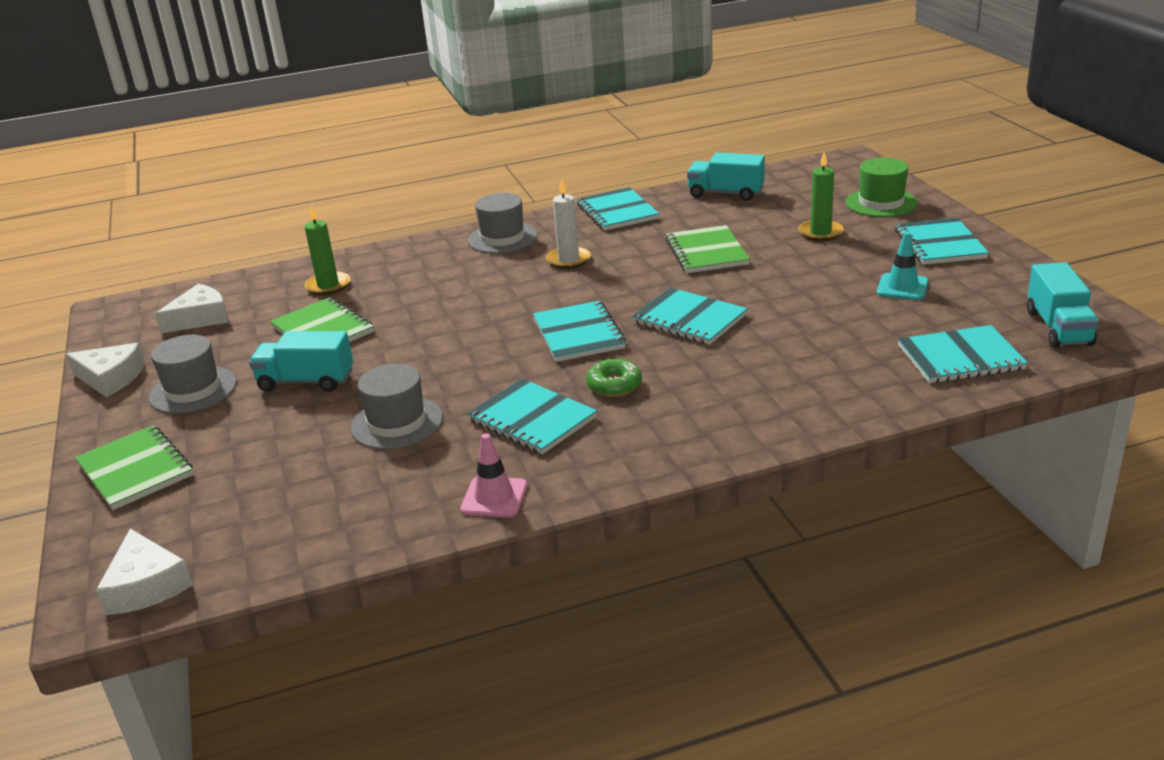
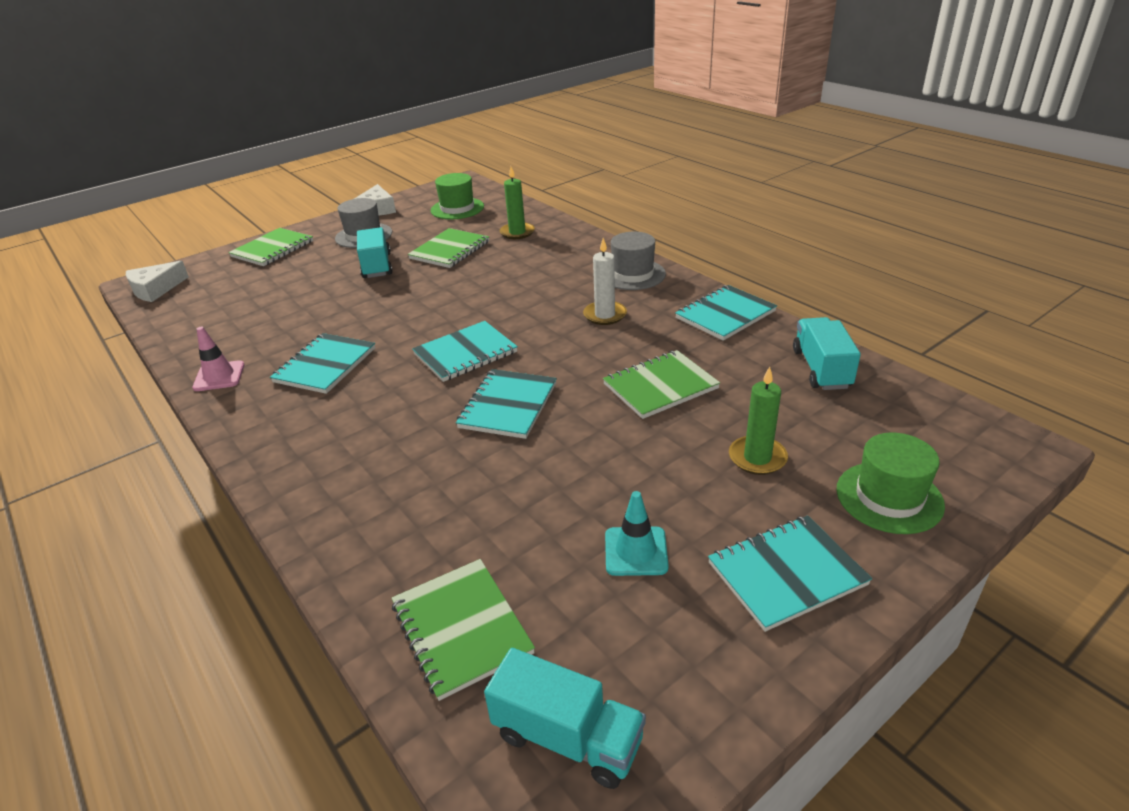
camera: 70 degrees right, 5 degrees up
(200, 318) = (457, 208): white cheese -> green hat
(397, 423) = (321, 313): grey hat -> none
(614, 385) = (379, 391): green donut -> none
(960, 358) = (461, 628): turquoise notebook -> green notebook
(1058, 328) = (567, 737): turquoise truck -> turquoise truck turned 135 degrees counterclockwise

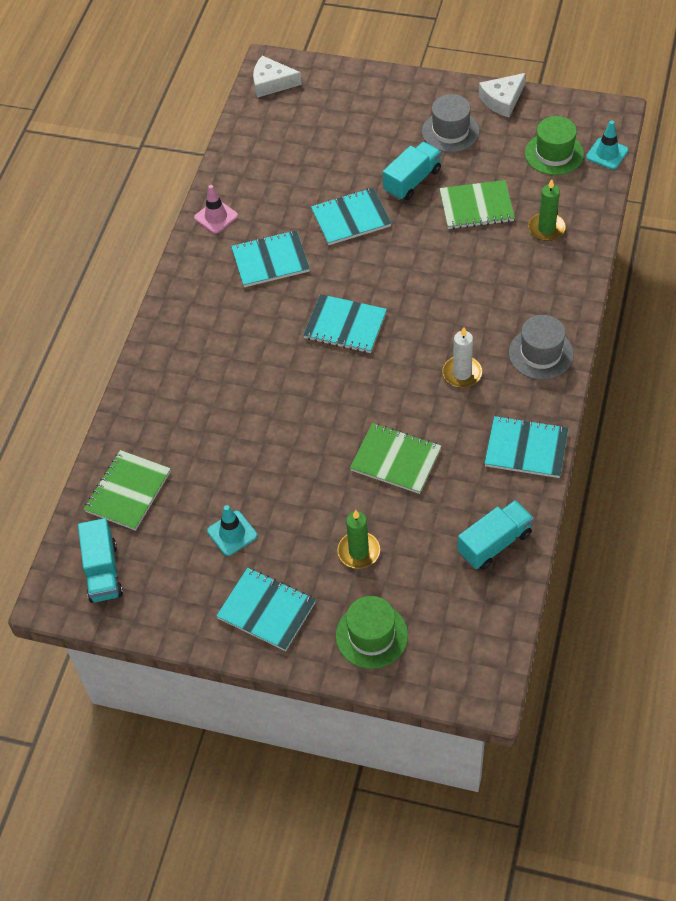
camera: 55 degrees right, 20 degrees up
(272, 249) = (380, 94): green notebook -> none
(491, 193) = (607, 154): none -> turquoise traffic cone
(508, 406) = (308, 390): turquoise notebook -> turquoise notebook (351, 218)

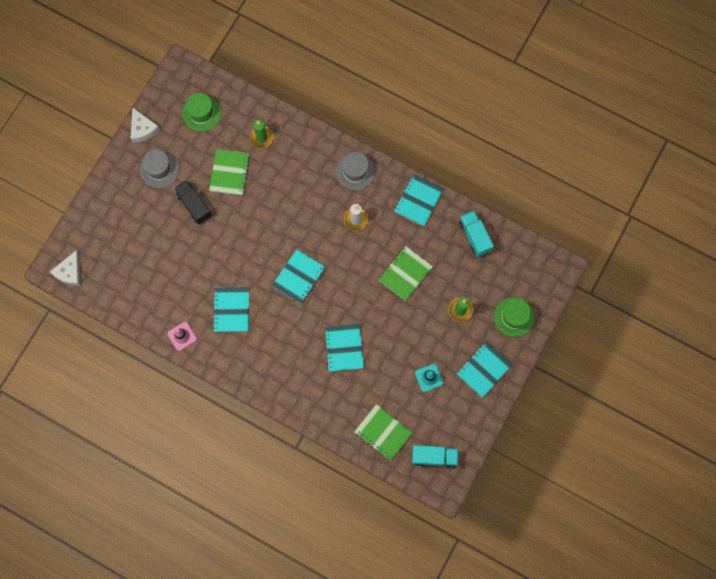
camera: 80 degrees left, 20 degrees up
(351, 218) = (213, 251): turquoise notebook -> turquoise notebook (344, 348)
(412, 181) = (194, 205): turquoise truck -> black truck
(607, 154) = (213, 82): turquoise traffic cone -> none

